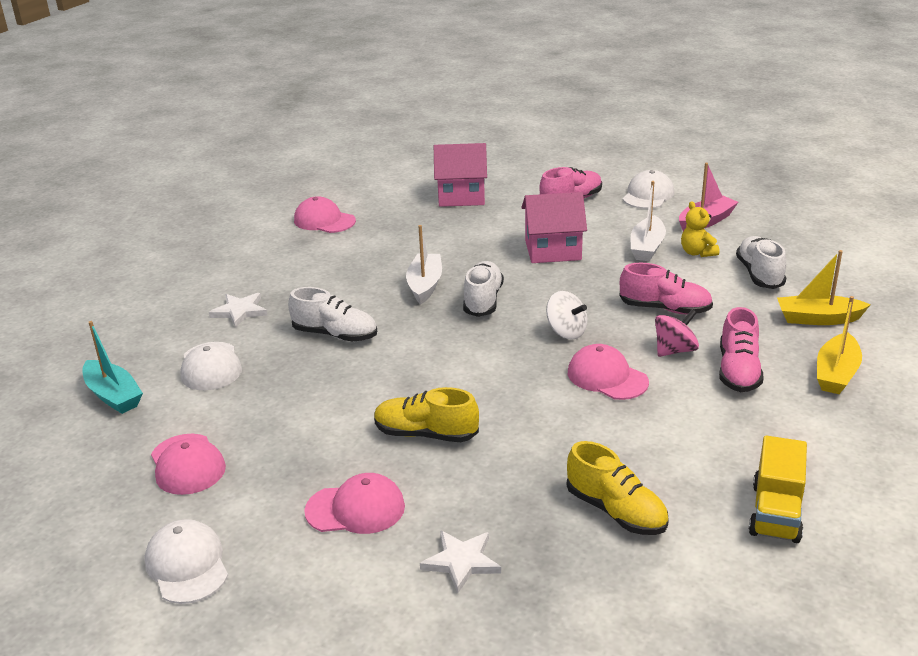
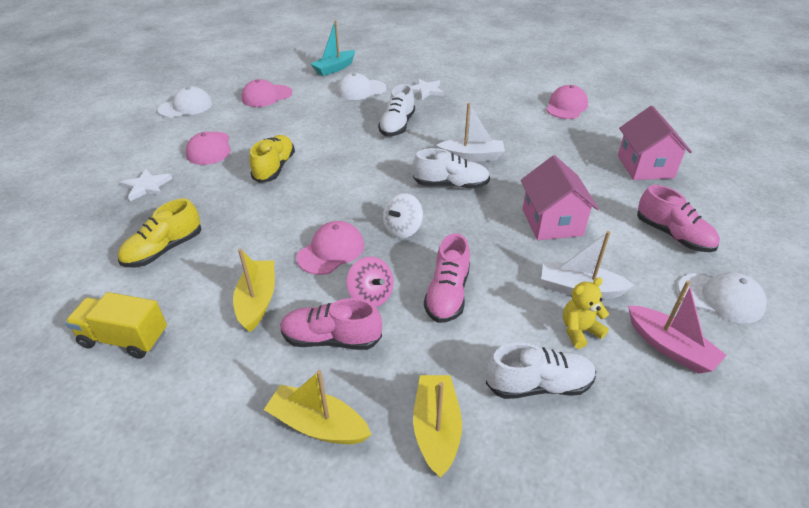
camera: 85 degrees right, 10 degrees up
(696, 422) = (257, 301): none -> yellow boat

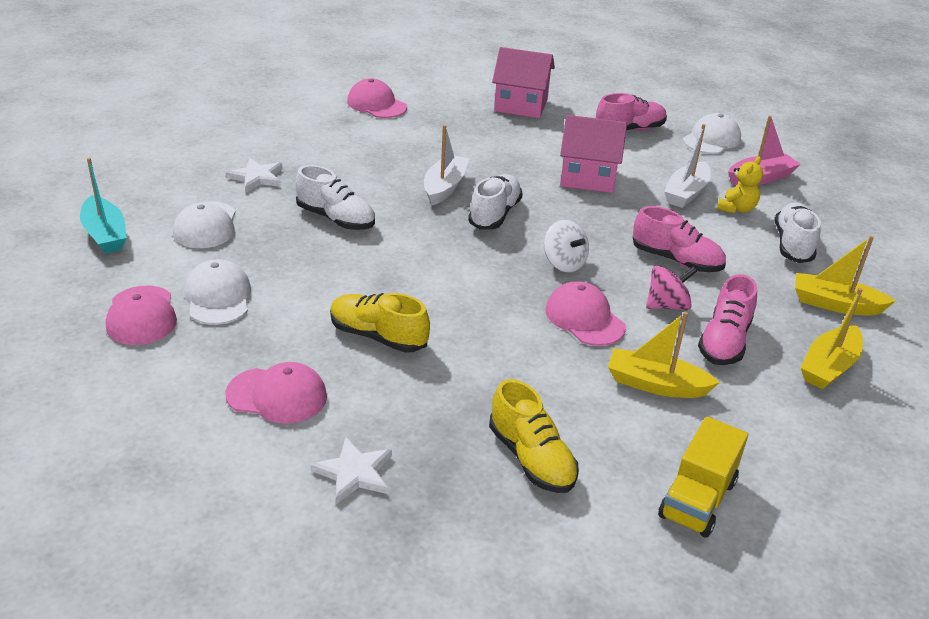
camera: 75 degrees left, 5 degrees down
(186, 107) = (97, 413): white cap -> white cap (218, 297)
(579, 331) = (736, 209): yellow teddy bear -> yellow teddy bear turned 135 degrees counterclockwise

